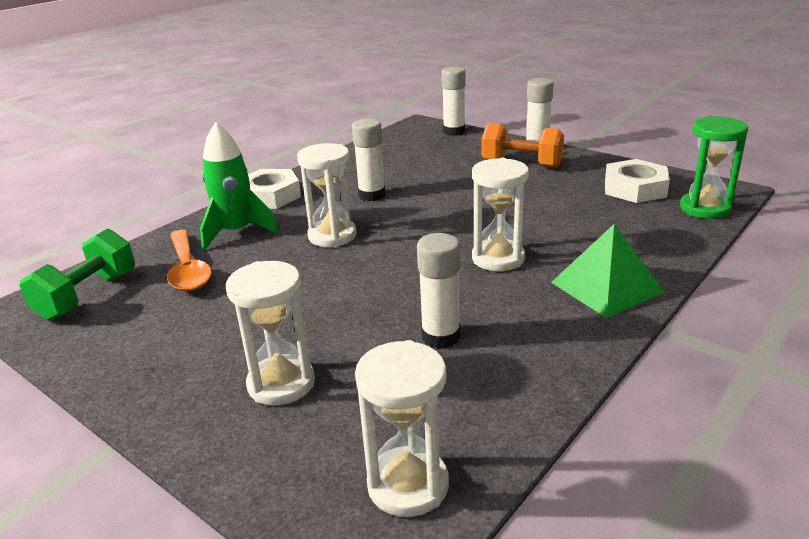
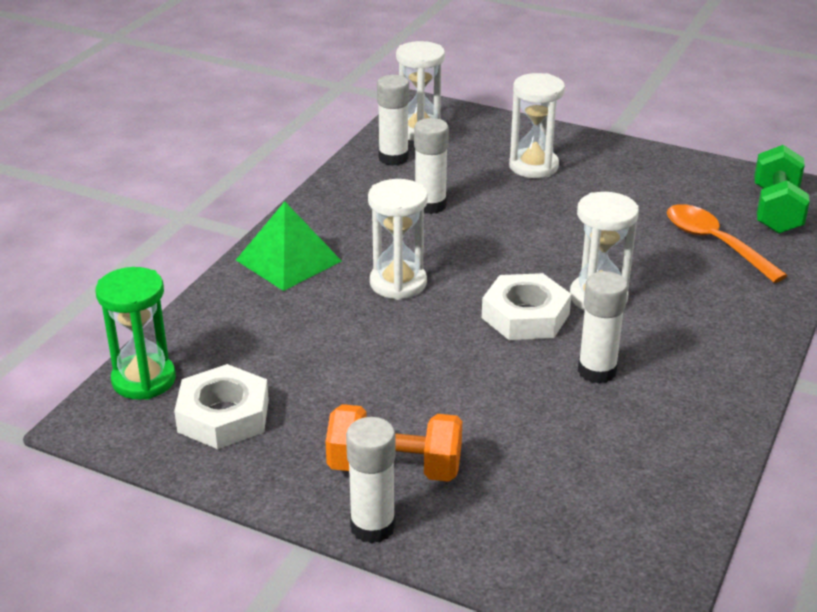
camera: 165 degrees right, 5 degrees up
(237, 232) = (717, 293): green rocket -> none
(270, 196) = (741, 358): white nut -> white nut (525, 316)
(454, 132) = (550, 581): white glue stick -> white glue stick (393, 158)

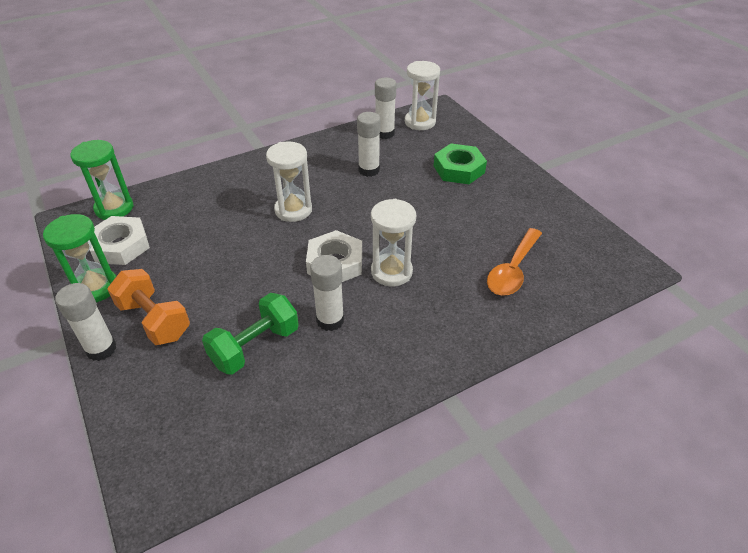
camera: 35 degrees right, 10 degrees up
(263, 473) = (96, 288): none -> green hourglass
(288, 260) = (257, 172): green pyramid -> none
(533, 166) = (459, 169): white hourglass -> green nut
(715, 243) = (513, 270): orange spoon -> orange spoon turned 150 degrees counterclockwise
(776, 210) = (586, 266): green dumbbell -> green dumbbell (255, 346)

